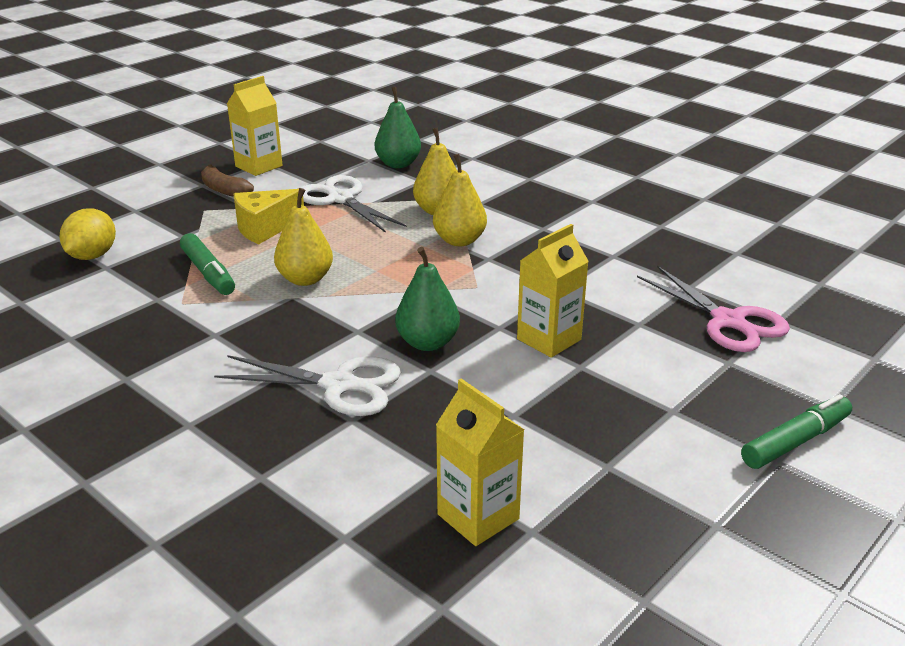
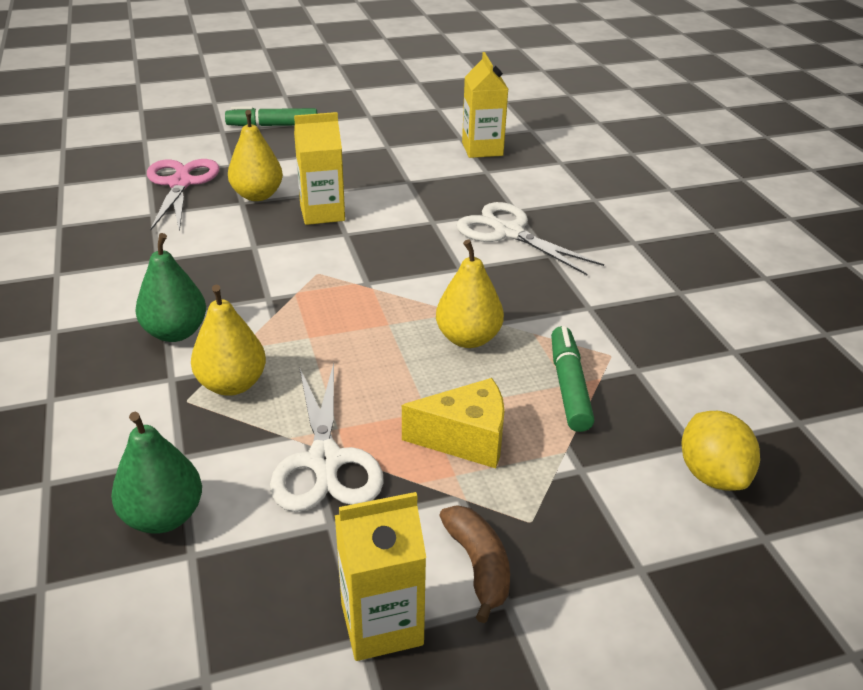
camera: 150 degrees left, 5 degrees up
(92, 256) = (712, 475): yellow lemon -> yellow lemon turned 60 degrees counterclockwise
(427, 343) = (414, 240): green pear -> green pear (175, 332)
(459, 240) = (266, 329): yellow pear -> yellow pear (257, 195)

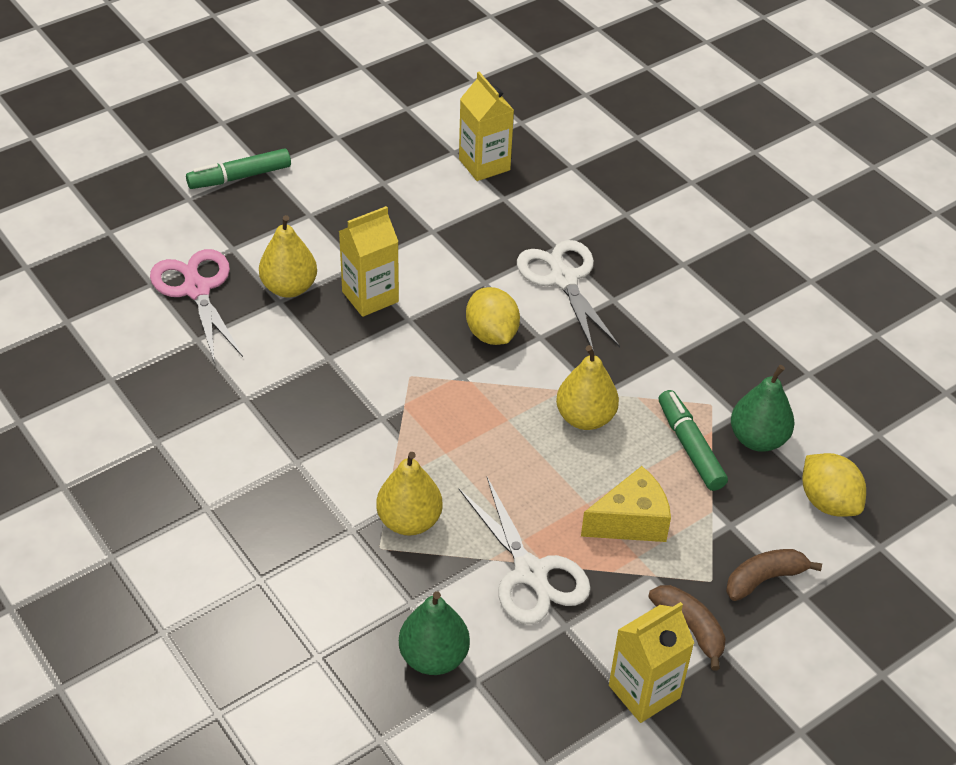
camera: 20 degrees left, 10 degrees up
(175, 332) = (322, 479): green pear -> green pear (758, 439)
(415, 258) = (491, 334): none -> yellow lemon
(508, 232) = (563, 279): white scissors -> white scissors turned 45 degrees clockwise
(598, 536) = (764, 579): none -> brown banana

